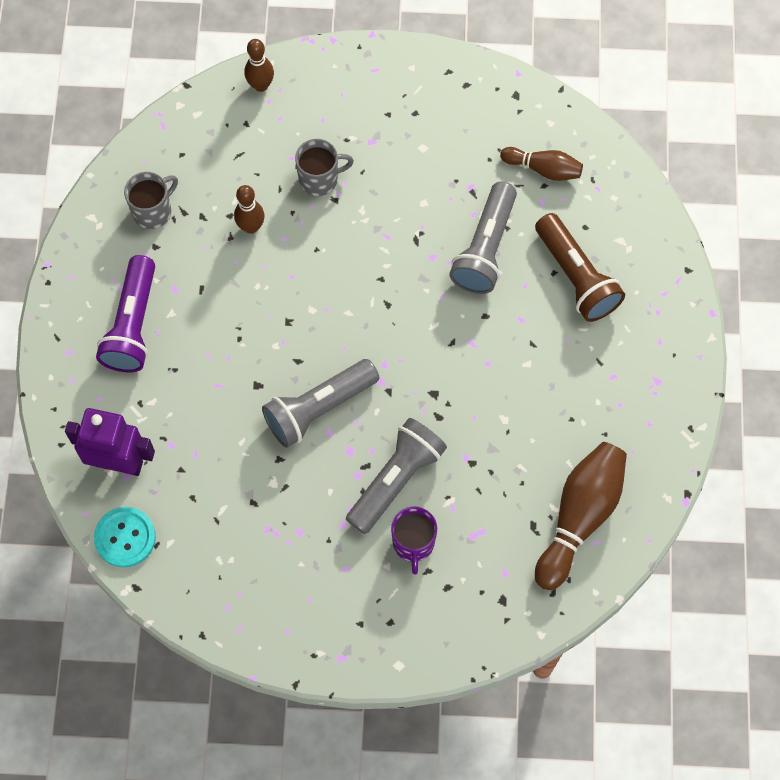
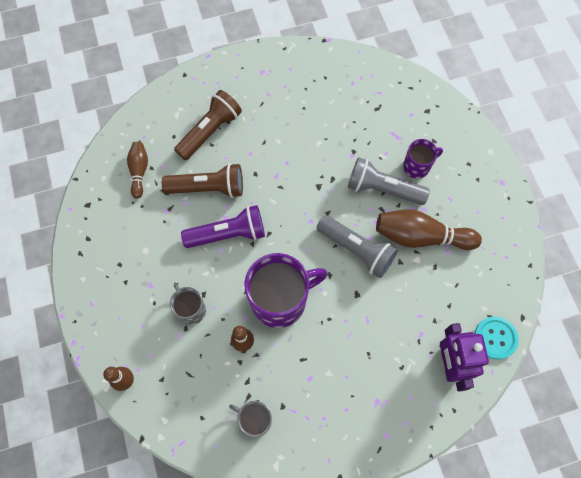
camera: 110 degrees left, 0 degrees up
(133, 325) = (348, 396): purple flashlight -> purple flashlight (228, 234)
(288, 288) = (280, 300): none -> purple mug
(485, 248) = (208, 188): grey flashlight -> brown flashlight
(580, 517) = (361, 87): brown bowling pin -> brown bowling pin (421, 236)

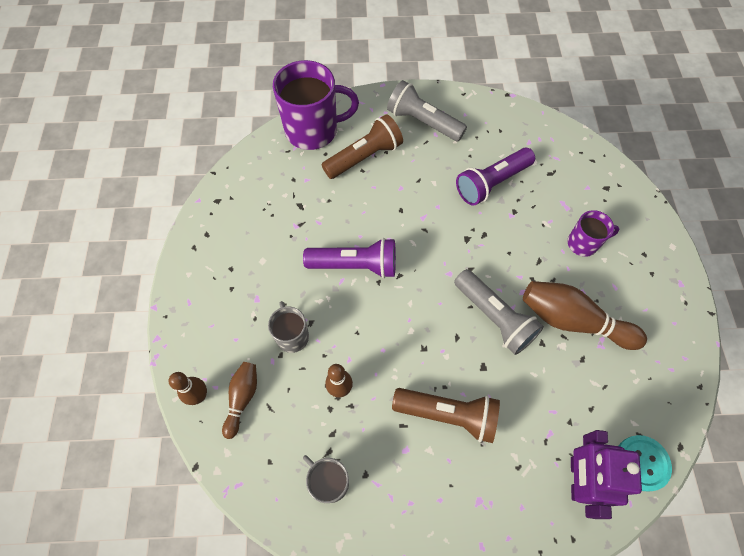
camera: 15 degrees right, 5 degrees down
(139, 171) = (280, 180): brown bowling pin -> brown bowling pin (242, 398)
(208, 188) = (347, 213): brown flashlight -> brown flashlight (448, 414)
(280, 300) = (394, 351): purple mug -> purple mug (313, 130)
(328, 130) = (492, 183): none -> purple flashlight
(383, 189) = (539, 258): grey flashlight -> grey flashlight (423, 122)

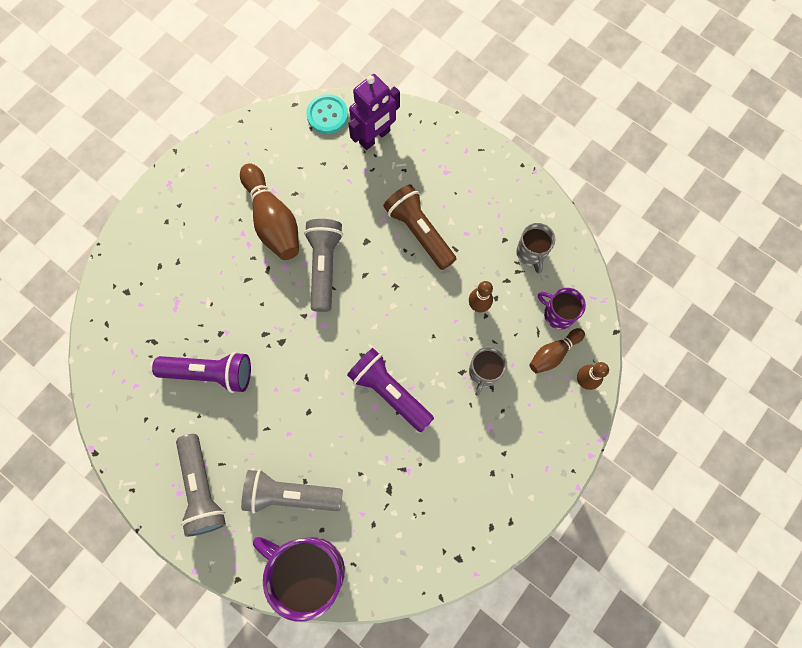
camera: 140 degrees left, 10 degrees up
(364, 157) = (290, 494): brown flashlight -> grey flashlight
(583, 243) = (199, 265): purple mug -> purple mug (558, 314)

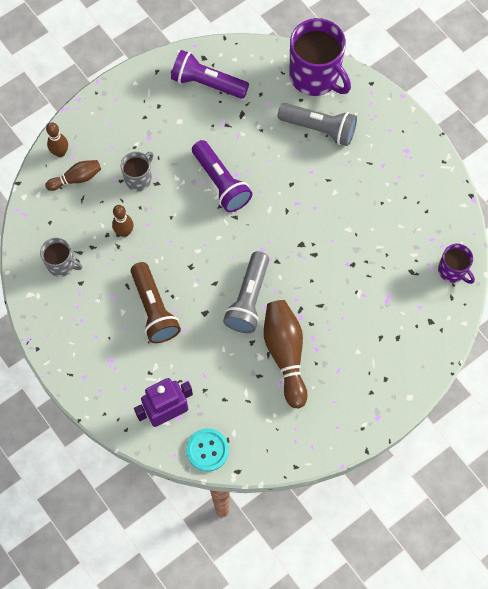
camera: 165 degrees left, 5 degrees down
(202, 488) = (387, 149): grey flashlight -> none
(210, 373) = (366, 234): purple flashlight -> purple flashlight (207, 83)
(531, 253) = (62, 264): grey mug -> grey mug turned 105 degrees clockwise
(558, 314) = (60, 208): purple mug -> purple mug (452, 271)

